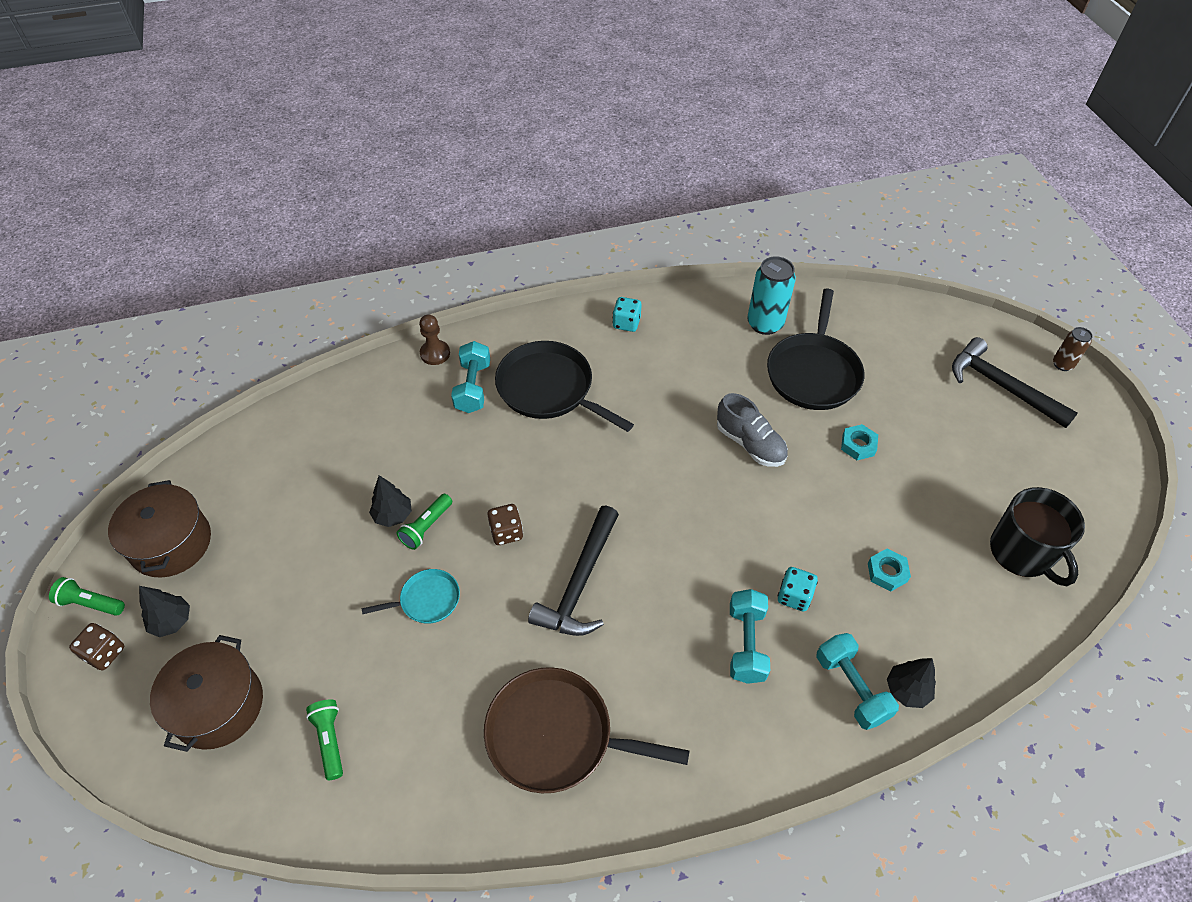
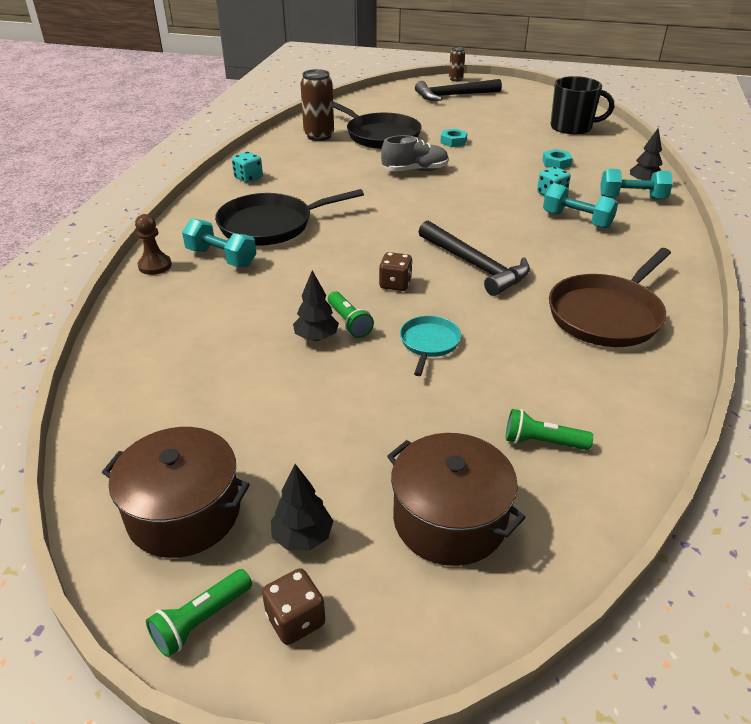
camera: 60 degrees left, 15 degrees down
(765, 324) = (319, 136): turquoise can -> brown can

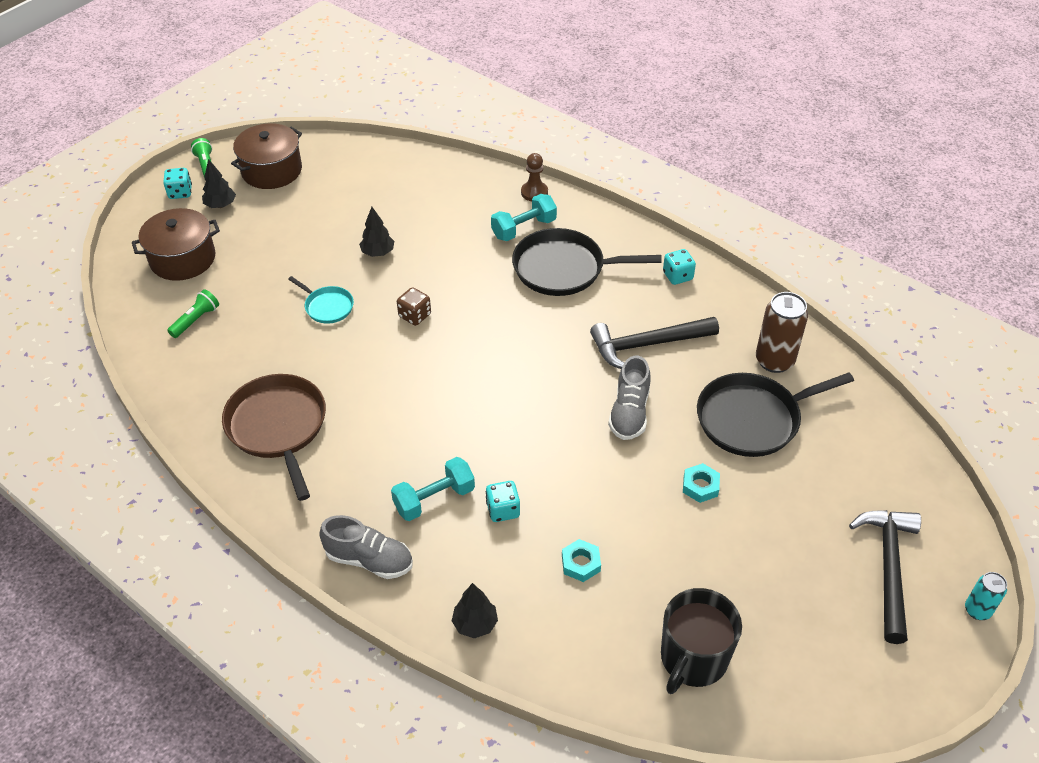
camera: 115 degrees right, 10 degrees up
(271, 225) = (564, 268): black pan -> black pan turned 90 degrees counterclockwise
(295, 620) = (180, 192): brown dice -> turquoise dice
(349, 322) = (383, 274): green flashlight -> none
(455, 79) = (977, 610): brown can -> turquoise can
(475, 265) = (407, 377): black hammer -> black hammer (647, 345)
(632, 198) = (448, 584): turquoise dumbbell -> none
(658, 230) = (369, 560): none -> grey shoe

